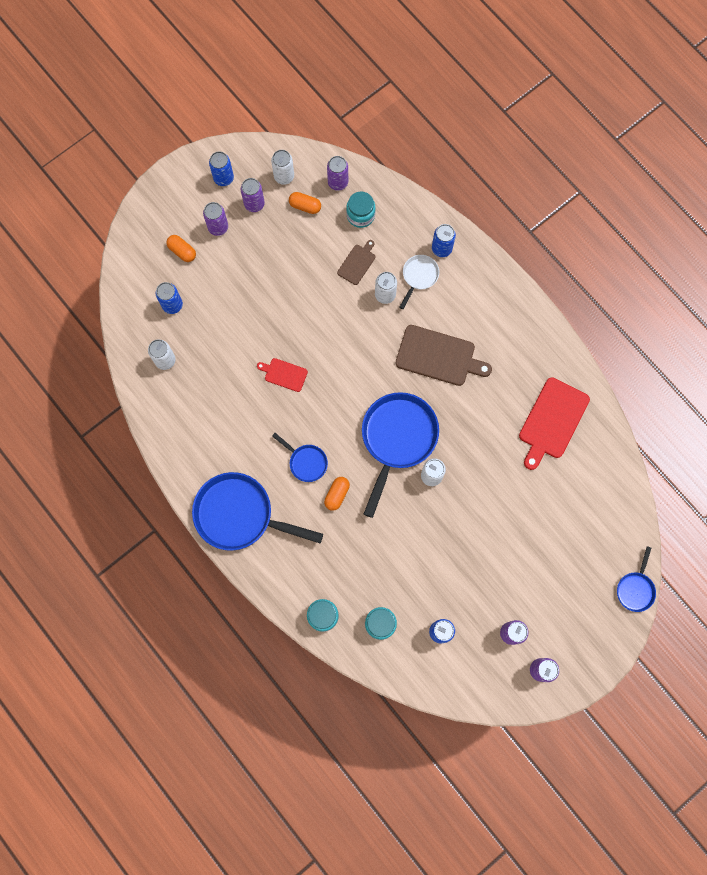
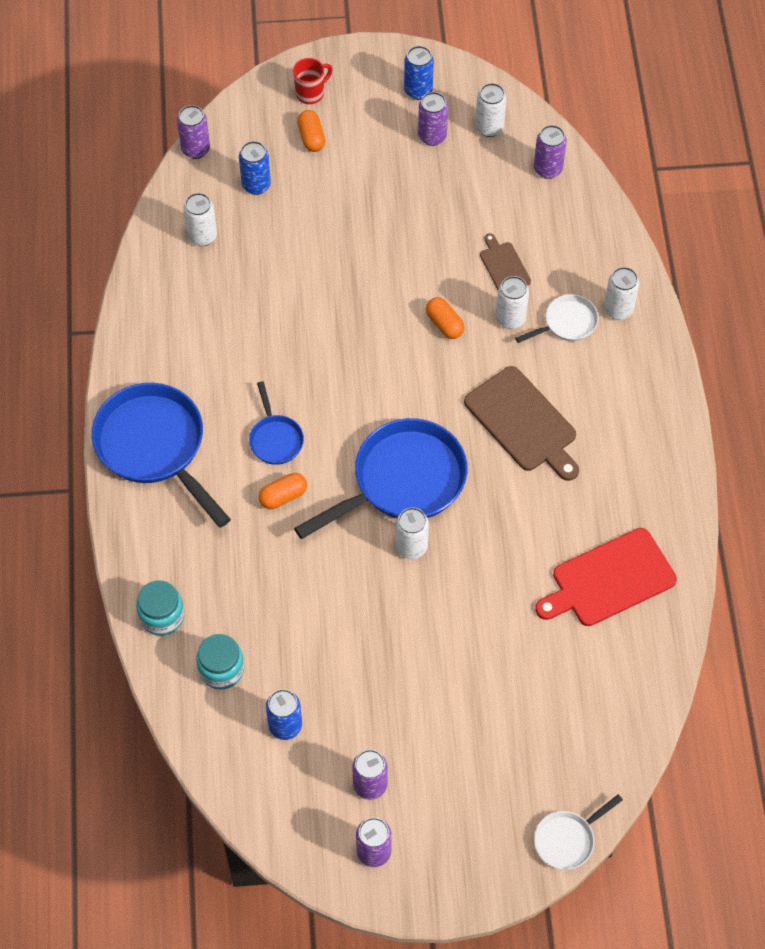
camera: 35 degrees right, 15 degrees down
(160, 221) = (311, 93): none -> red mug
(218, 227) = (371, 136): purple can -> purple can (195, 149)
(284, 374) = (324, 331): red cutting board -> none
(305, 206) = (489, 172): orange capsule -> orange capsule (444, 324)
(357, 263) = (504, 266): brown cutting board -> brown cutting board turned 90 degrees counterclockwise
(360, 215) = (548, 218): turquoise jar -> none
(441, 249) = (618, 309): blue can -> white can
(635, 589) = (567, 840): blue pan -> white pan

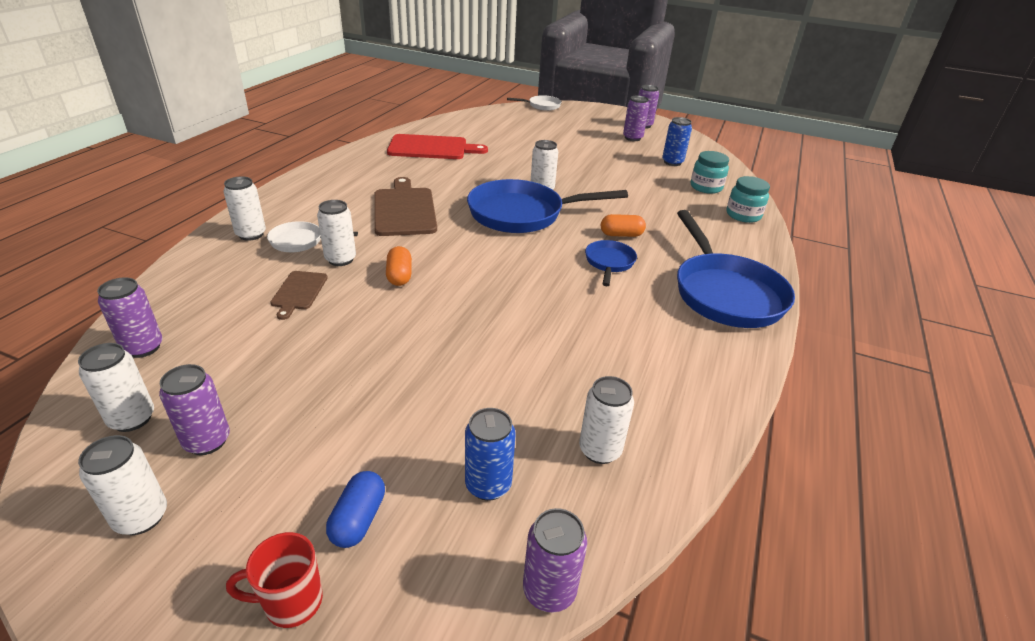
camera: 155 degrees left, 25 degrees down
(311, 137) = (358, 519): orange capsule -> blue capsule
(418, 91) = (141, 517): blue can -> white can

